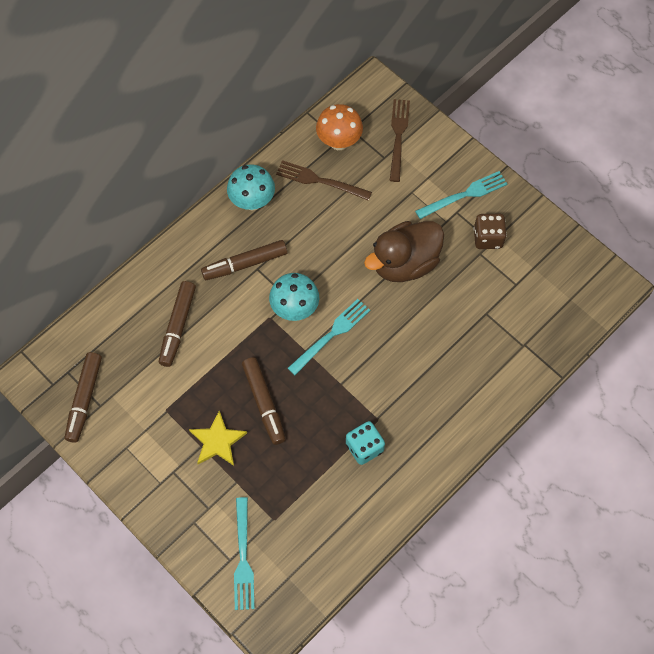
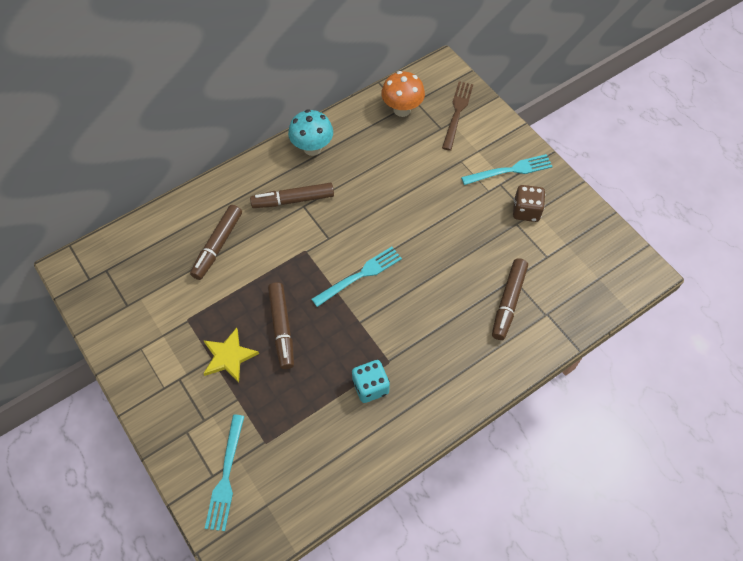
camera: 10 degrees right, 5 degrees down
(84, 399) = (114, 297): brown marker -> brown marker (508, 302)
(295, 309) = (330, 246): turquoise mushroom -> none
(319, 180) = (377, 139): brown fork -> none
(404, 263) = (442, 222): brown duck -> none

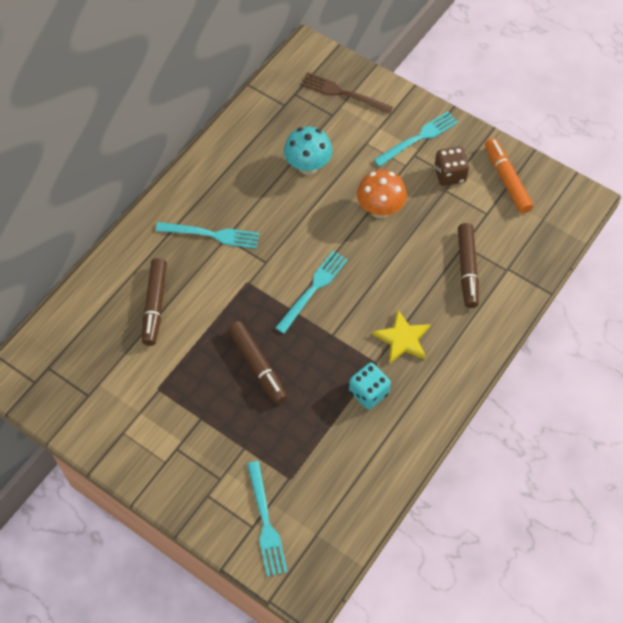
camera: 20 degrees left, 0 degrees up
(229, 357) = (217, 411): yellow star -> yellow star (402, 339)
(293, 200) = (212, 235): brown marker -> turquoise fork
(312, 148) = (208, 175): turquoise mushroom -> turquoise mushroom (308, 166)
(402, 110) = (284, 107): orange mushroom -> orange mushroom (380, 209)
(457, 112) = (342, 93): brown fork -> brown fork turned 60 degrees counterclockwise
(578, 232) = (506, 180): none -> orange marker

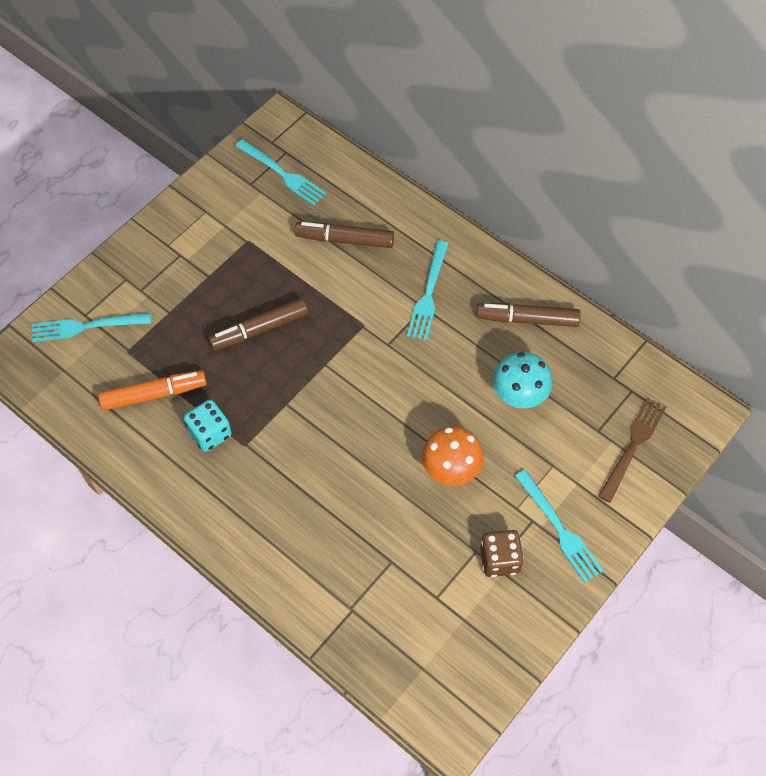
camera: 95 degrees right, 0 degrees up
(313, 288) = (348, 390): turquoise fork -> turquoise fork (283, 174)
(402, 339) = (270, 476): yellow star -> none
(467, 269) = (356, 561): brown marker -> brown marker (527, 319)
(506, 180) = (488, 631): orange marker -> orange marker (153, 394)

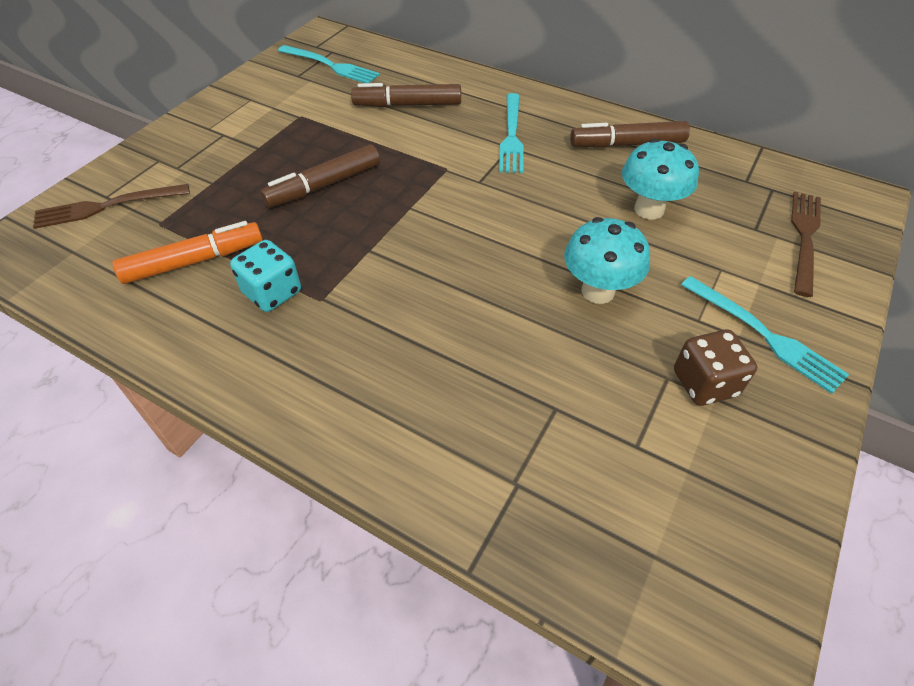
camera: 10 degrees left, 10 degrees down
(85, 327) = (105, 207): turquoise fork -> brown fork
(450, 471) = (598, 291): orange mushroom -> turquoise mushroom

